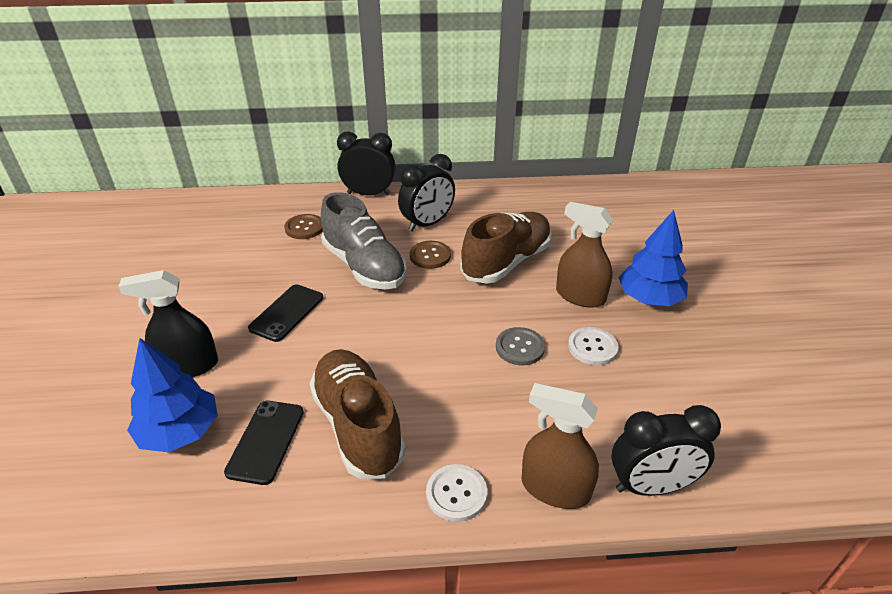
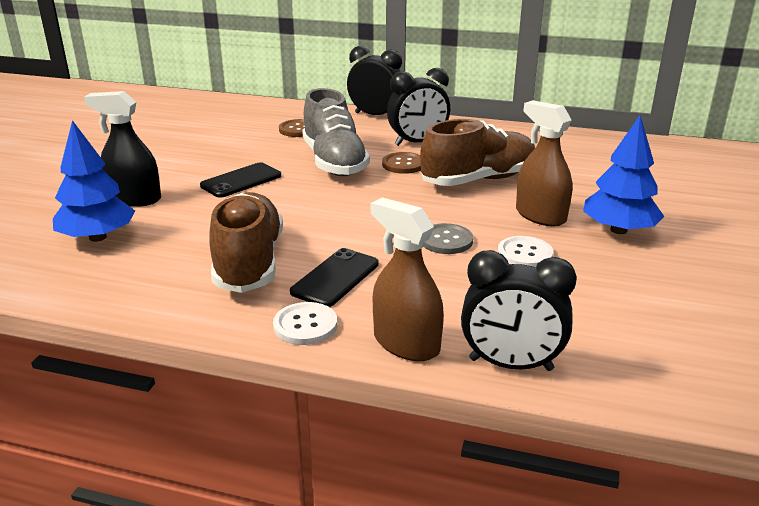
camera: 20 degrees right, 10 degrees down
(266, 441) = (162, 256): black phone -> black phone (335, 278)

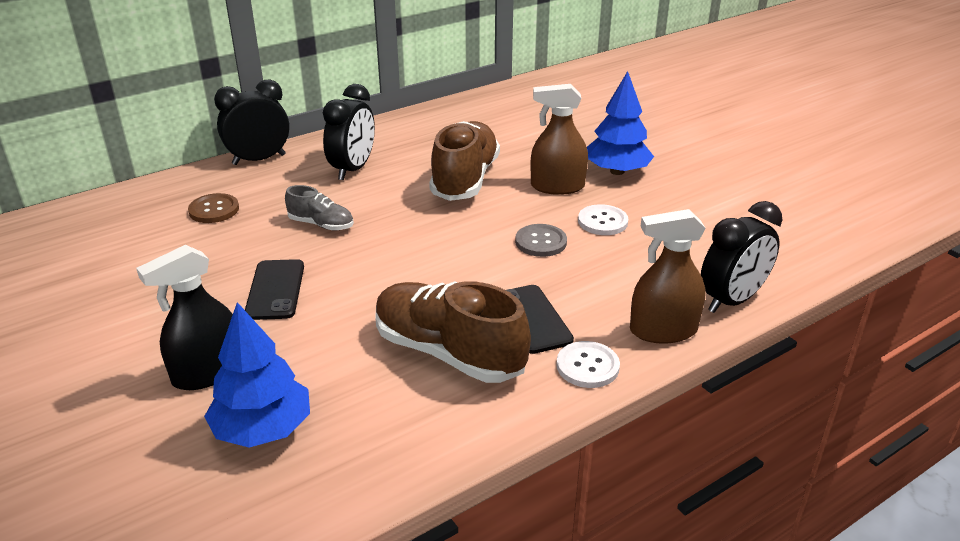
camera: 50 degrees left, 5 degrees up
(334, 162) = (321, 224): grey shoe -> grey shoe, size x0.51
(403, 164) = (383, 196): brown button -> none

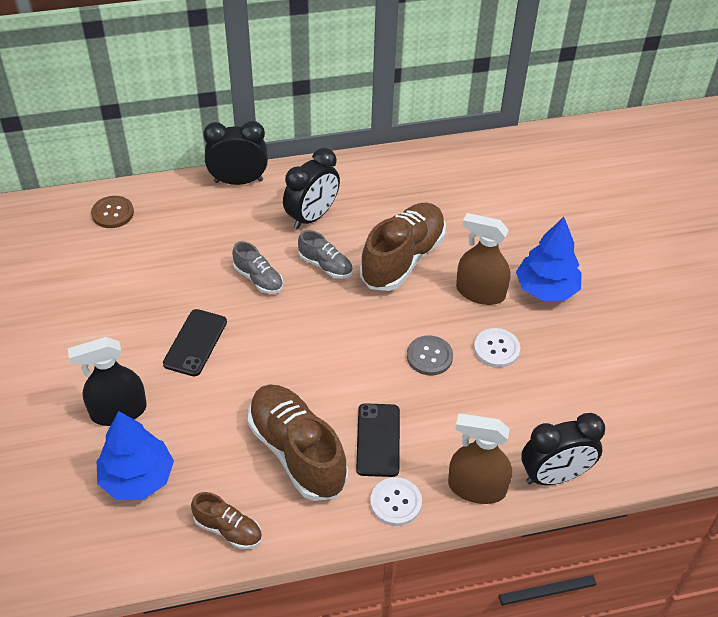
camera: 20 degrees right, 15 degrees up
(214, 210) = (180, 235): brown button -> brown button (112, 213)
(388, 200) = (325, 265): none -> grey shoe
(407, 447) = (228, 529): none -> brown shoe

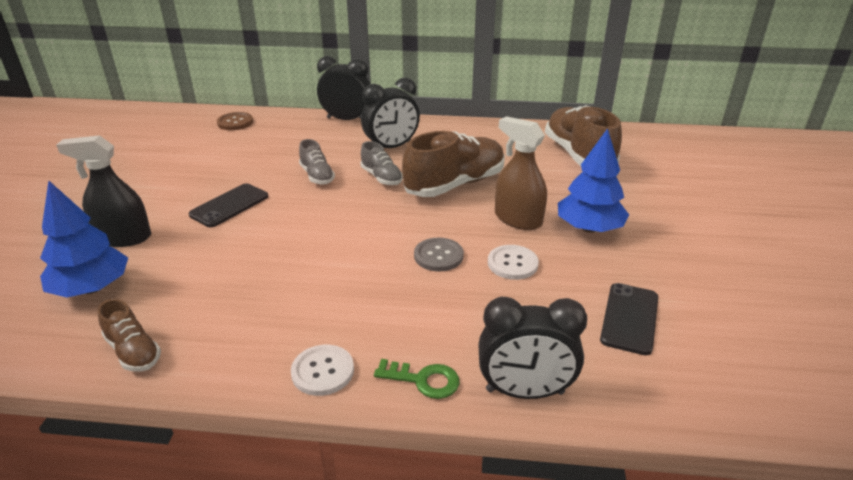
camera: 20 degrees right, 15 degrees down
(297, 452) = (254, 302): brown shoe -> brown shoe (578, 155)
(378, 440) = (342, 311): black phone -> black phone (629, 318)
(476, 487) = (423, 380): brown spray bottle -> green key

